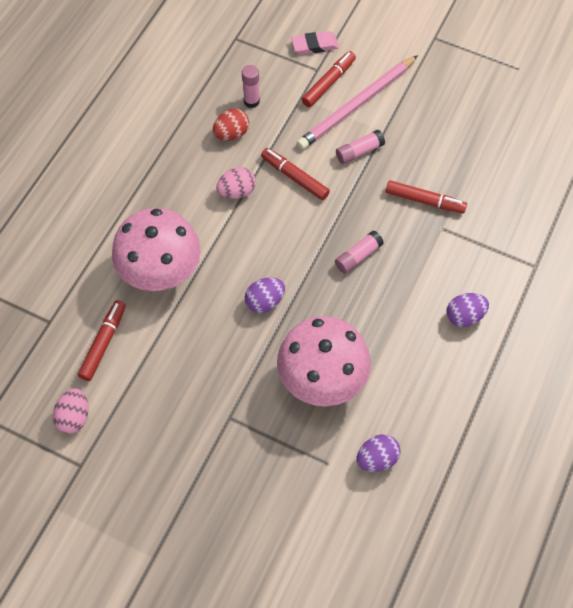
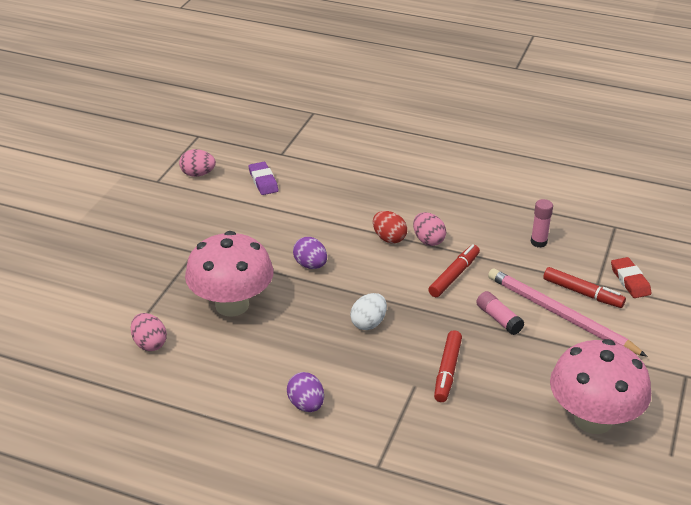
camera: 85 degrees right, 25 degrees down
(103, 343) = (263, 181): red marker -> purple eraser
(161, 271) = (335, 204): pink mushroom -> pink mushroom (593, 419)
(231, 134) = (494, 232): red egg -> red egg (389, 238)
(315, 45) = (630, 280): pink eraser -> red eraser
(358, 256) = (368, 323): pink glue stick -> white egg
(377, 458) = (150, 343): purple egg -> pink egg

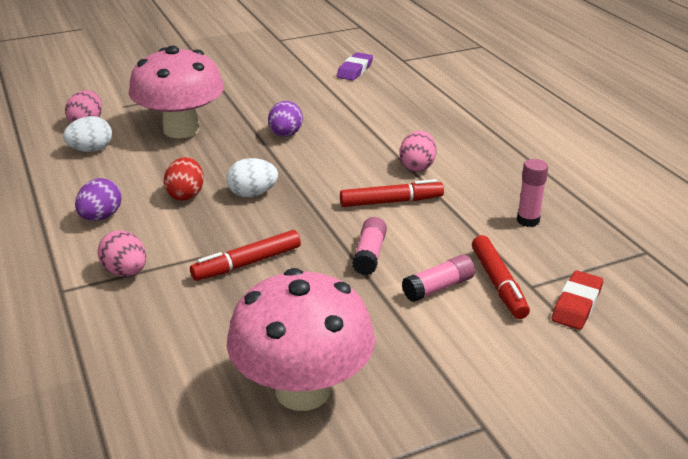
camera: 45 degrees right, 5 degrees down
(198, 174) = (315, 47): pink egg -> pink egg (125, 272)
(198, 362) = (91, 150): none -> white egg
(389, 238) = (384, 149): red egg -> red egg (186, 195)
(561, 315) = (438, 287): pink pencil -> pink glue stick

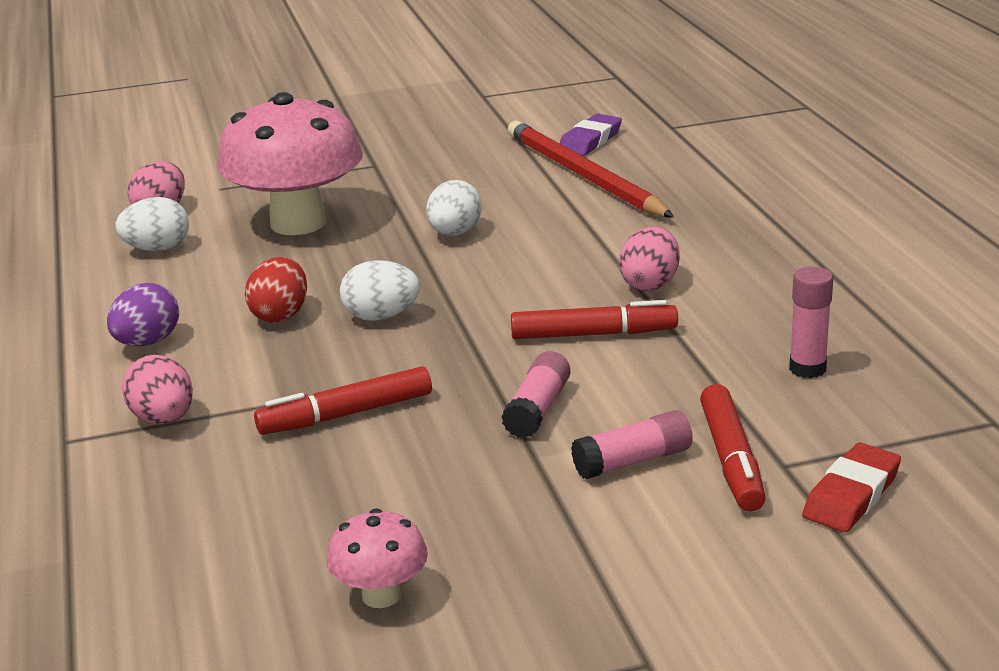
camera: 10 degrees right, 5 degrees down
(285, 135) = (455, 233): purple egg -> white egg
(302, 390) = (381, 595): pink mushroom -> pink mushroom, size x0.45
(357, 94) = (584, 176): none -> red pencil

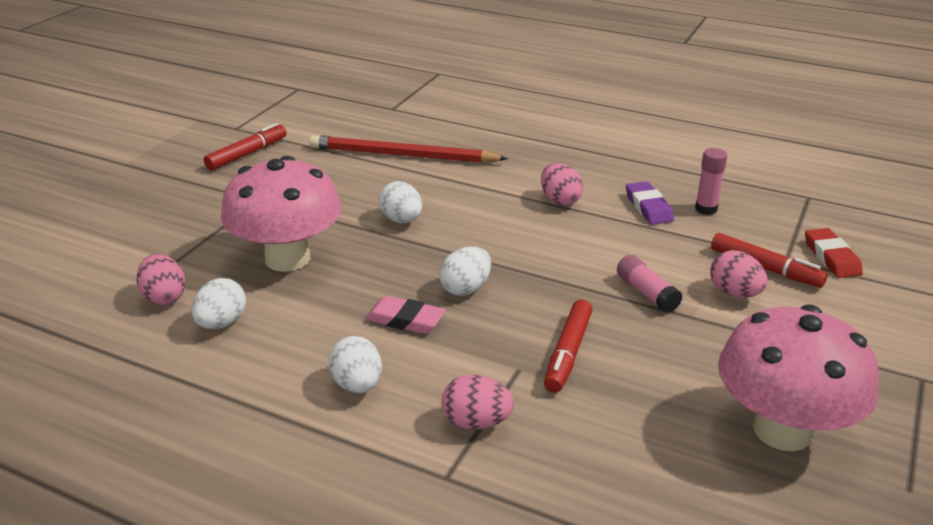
camera: 50 degrees left, 5 degrees up
(147, 342) = (357, 385): purple egg -> white egg
(280, 315) = (405, 320): red egg -> pink eraser
(381, 595) = (782, 430): pink mushroom -> pink mushroom, size x2.20
(590, 141) = (363, 133): purple eraser -> purple eraser (648, 207)
(593, 334) = (589, 240): red marker -> red marker (247, 154)
(633, 461) = (734, 293): pink glue stick -> pink egg

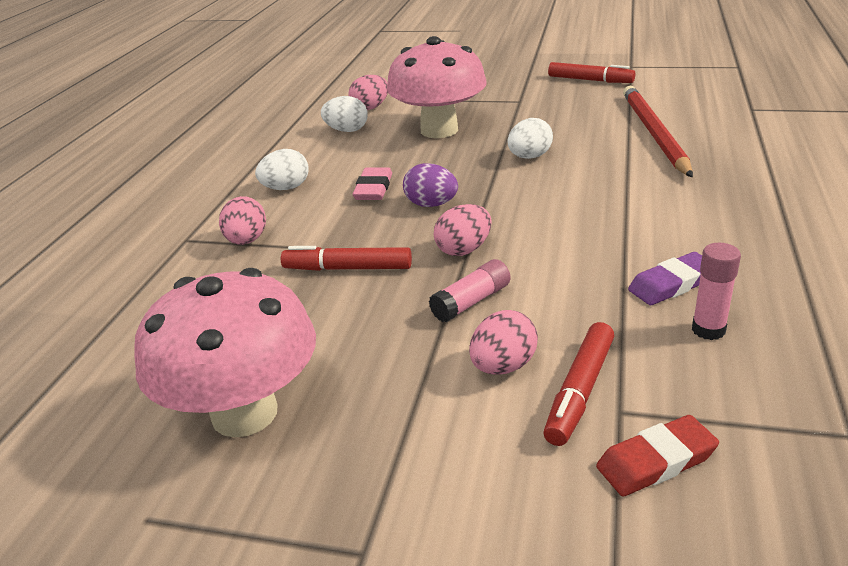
camera: 80 degrees right, 0 degrees up
(466, 288) = (431, 205): white egg -> purple egg
(560, 201) = (635, 225): pink egg -> pink egg (464, 250)

